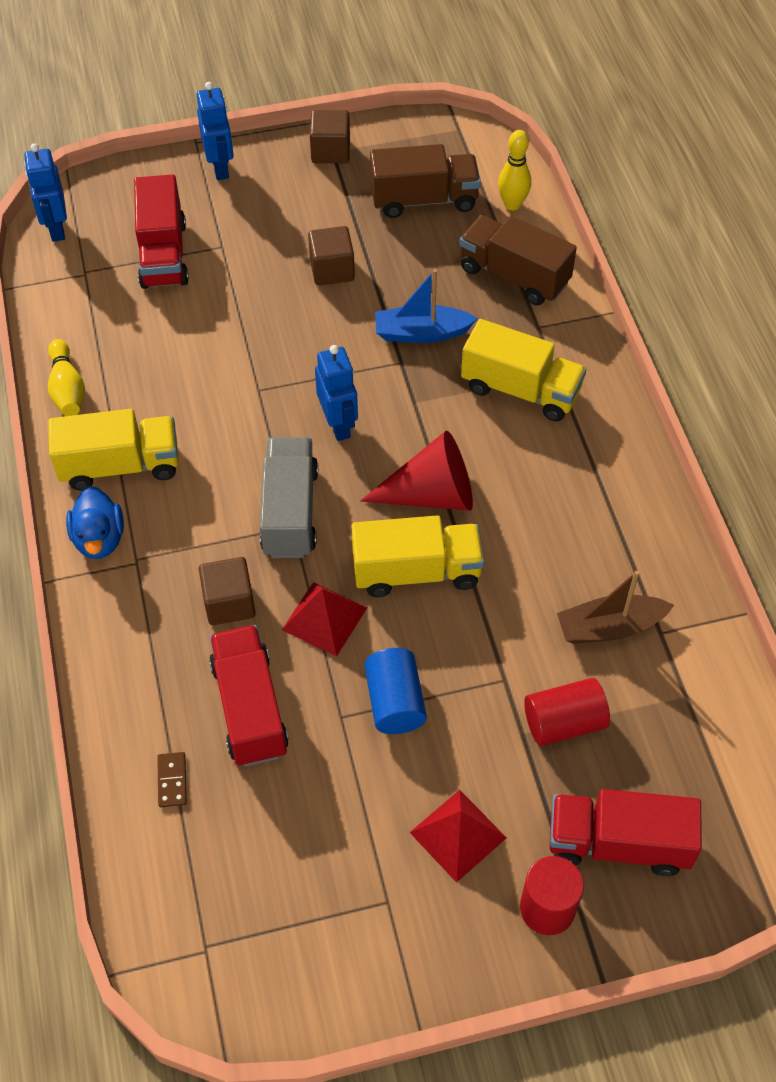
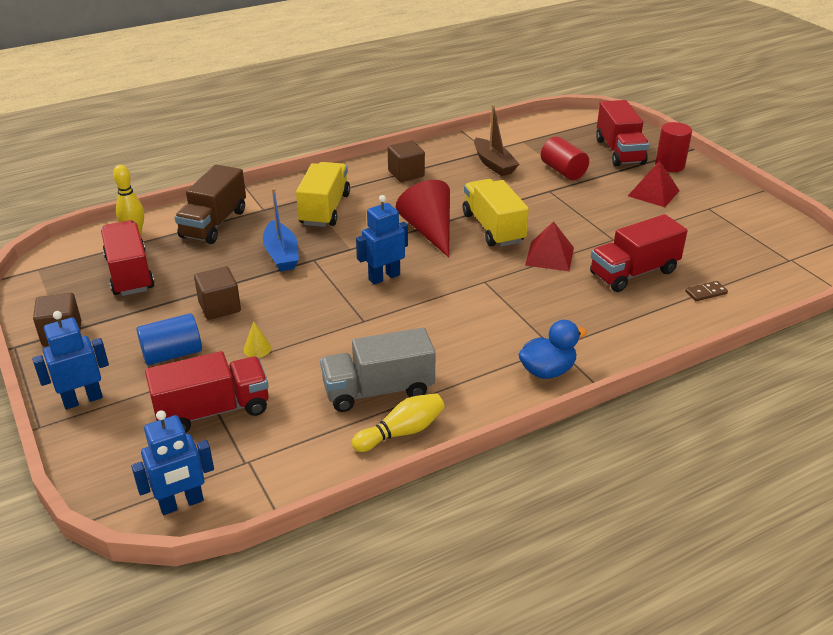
camera: 105 degrees left, 20 degrees down
(120, 466) = (471, 377): yellow truck -> none
(229, 603) = (563, 296): brown cube -> brown cube (406, 174)
(245, 294) = (257, 348): none -> yellow cone
(290, 512) = (473, 284): grey truck -> grey truck (378, 390)
(395, 702) = (589, 222): blue cylinder -> blue cylinder (172, 354)
(424, 200) = (130, 274): brown truck -> red truck

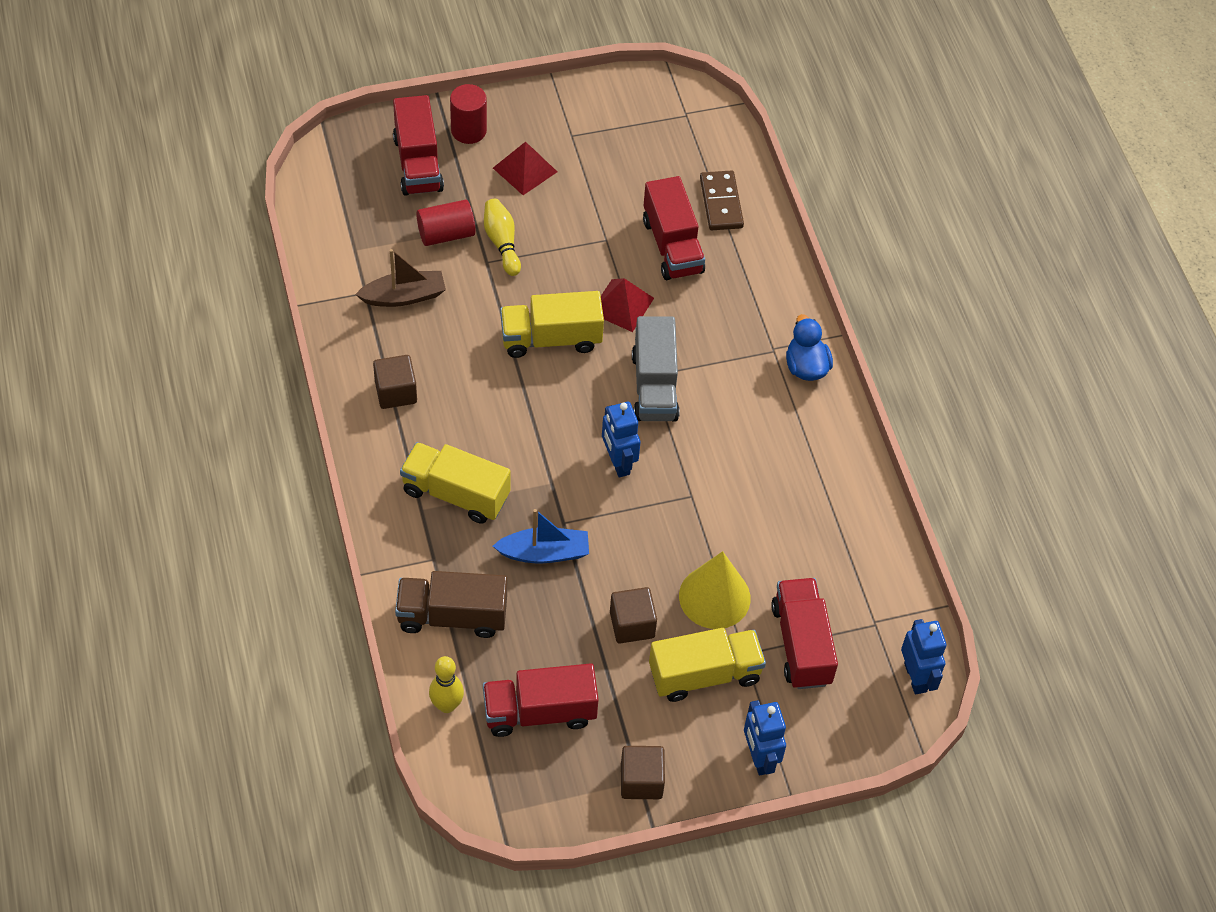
camera: 80 degrees left, 20 degrees up
(172, 354) = (704, 674): blue cylinder -> yellow truck
(214, 224) = (452, 616): brown truck -> brown truck turned 150 degrees clockwise
(257, 348) = (714, 597): yellow cone -> yellow cone, size x2.48
(378, 390) = (802, 505): grey truck -> grey truck (654, 386)
(401, 432) = (862, 498): yellow bowling pin -> yellow bowling pin (502, 242)
(429, 231) = (538, 400): red cone -> none
(619, 151) = (418, 163): red truck -> red truck turned 75 degrees clockwise
(706, 293) = (721, 203): brown domino -> brown domino, size x1.81

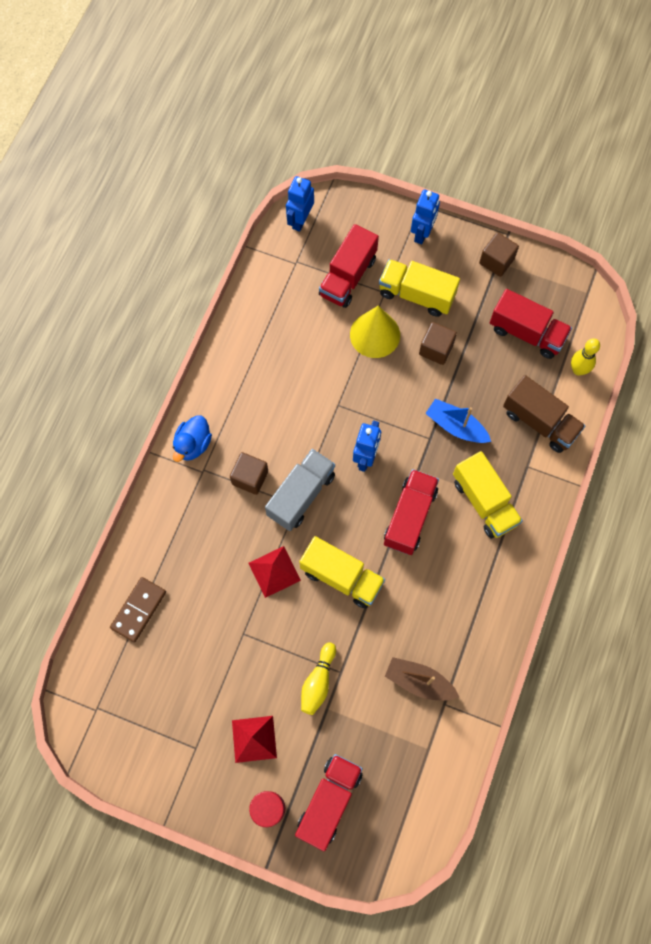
camera: 140 degrees left, 15 degrees up
(396, 392) = (475, 604): brown cube -> brown cube (250, 477)
(446, 234) = (353, 718): red cylinder -> none
(672, 246) = (202, 596): red truck -> red truck (410, 517)

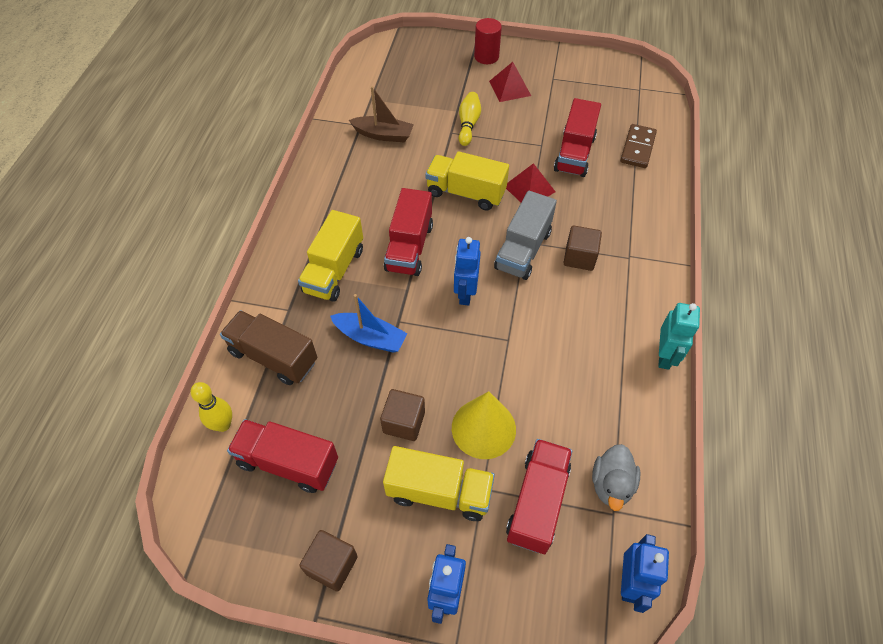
camera: 170 degrees right, 15 degrees down
(193, 444) = (650, 278): blue duck -> none
(211, 369) = (665, 356): none -> turquoise robot
(291, 280) = (611, 484): none -> grey duck
(329, 801) = (442, 65): red truck -> red truck (574, 153)
(484, 502) = (334, 270): yellow truck -> yellow truck turned 120 degrees counterclockwise

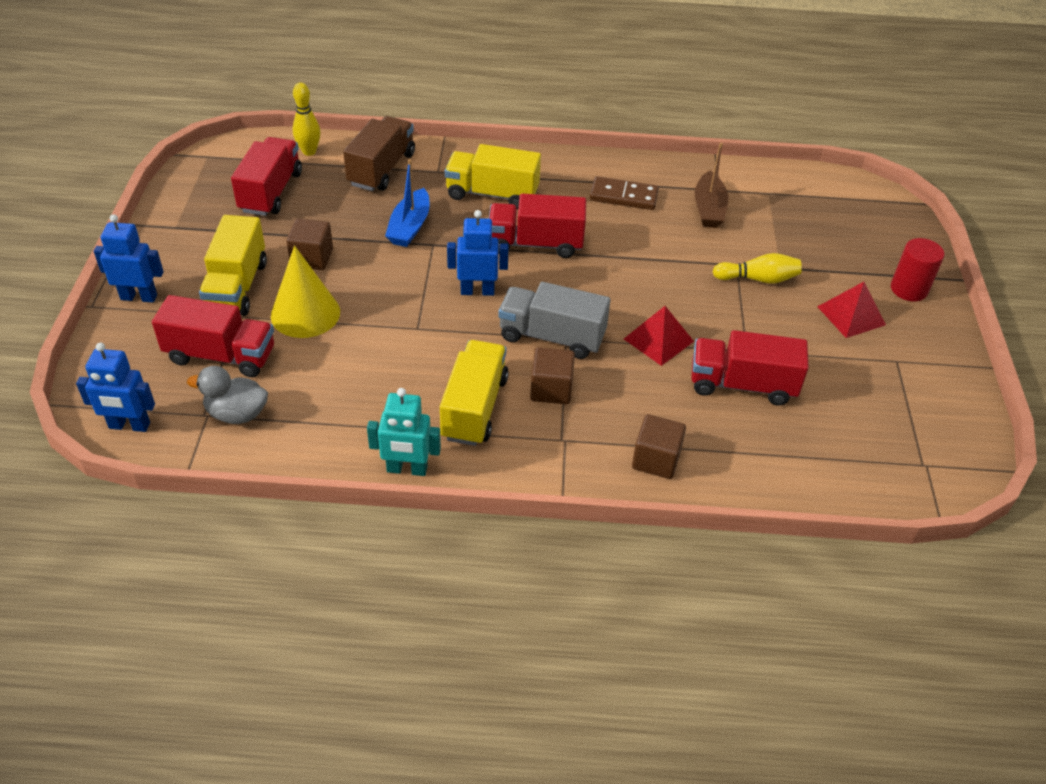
camera: 80 degrees right, 10 degrees down
(332, 565) = (174, 228): brown cube -> brown cube (656, 460)
(466, 193) = (633, 283): yellow truck -> yellow truck (474, 408)
(637, 148) = (781, 457): brown domino -> brown domino (623, 196)

